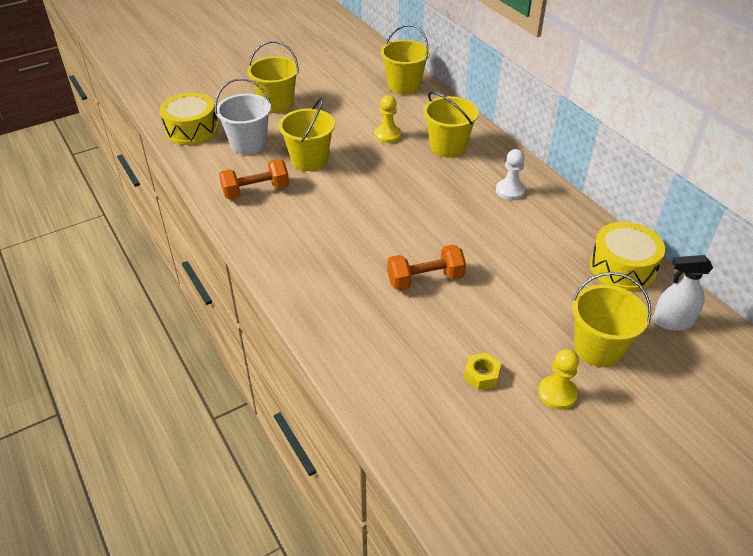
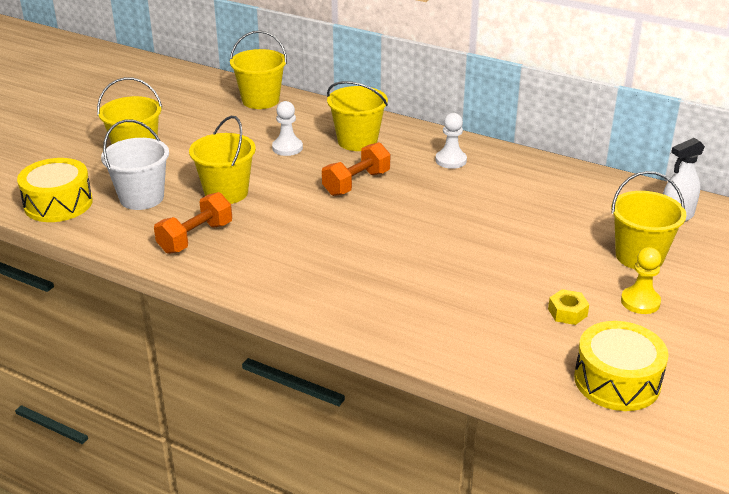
camera: 30 degrees left, 10 degrees down
(387, 135) = (287, 148): yellow pawn -> white pawn
(425, 279) = (445, 256): orange dumbbell -> orange dumbbell (356, 183)
(622, 267) = (601, 190): yellow drum -> yellow drum (617, 381)

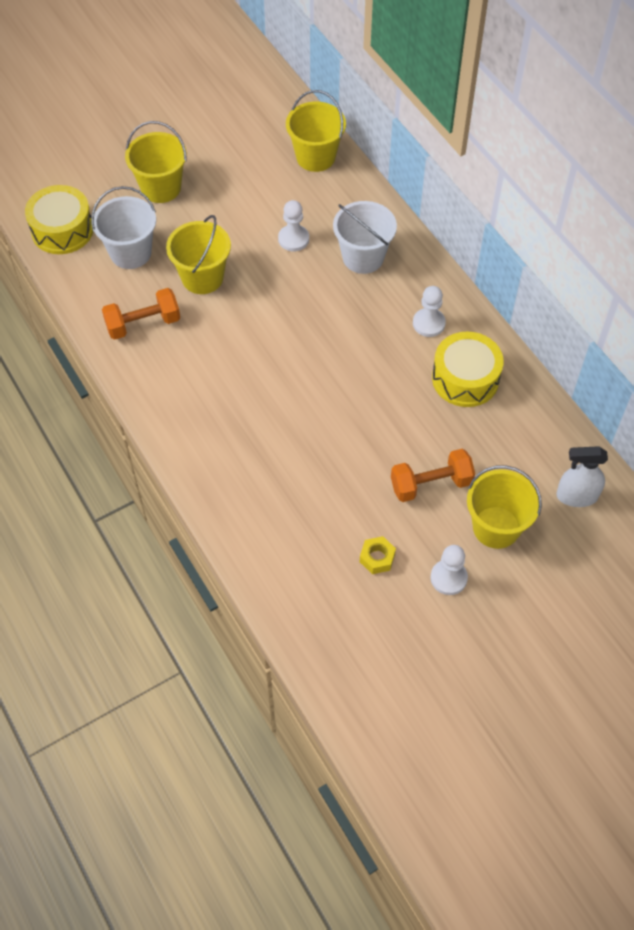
camera: 30 degrees right, 25 degrees up
(356, 183) = (320, 316): orange dumbbell -> orange dumbbell (431, 484)
(357, 141) = (363, 257): yellow bucket -> white bucket
(617, 381) = (355, 647): yellow drum -> yellow drum (465, 378)
(640, 302) = (448, 578): yellow pawn -> white pawn

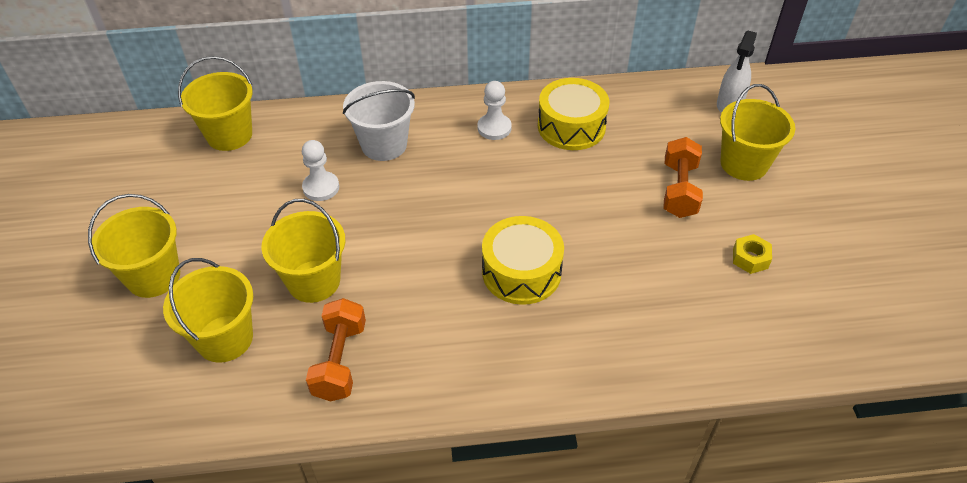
camera: 65 degrees left, 10 degrees down
(62, 230) = (129, 401): yellow drum -> yellow drum (521, 272)
(130, 253) = (225, 338): white bucket -> yellow bucket
(448, 578) = (789, 214): white pawn -> none

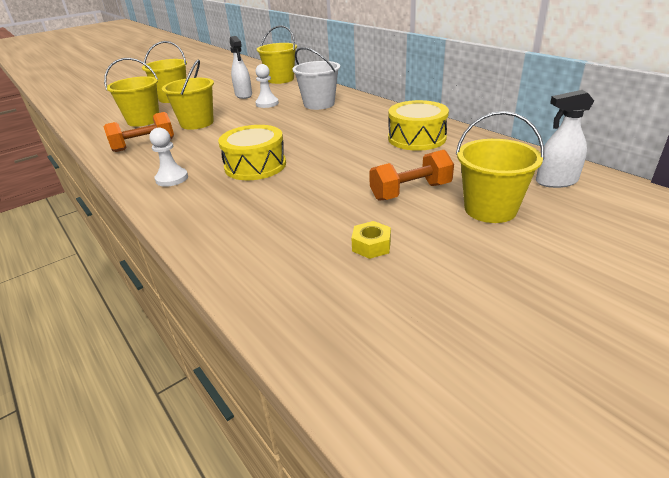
camera: 60 degrees right, 15 degrees down
(251, 196) = (243, 95): none -> white spray bottle
(494, 128) = (376, 121): white pawn -> white pawn (172, 178)

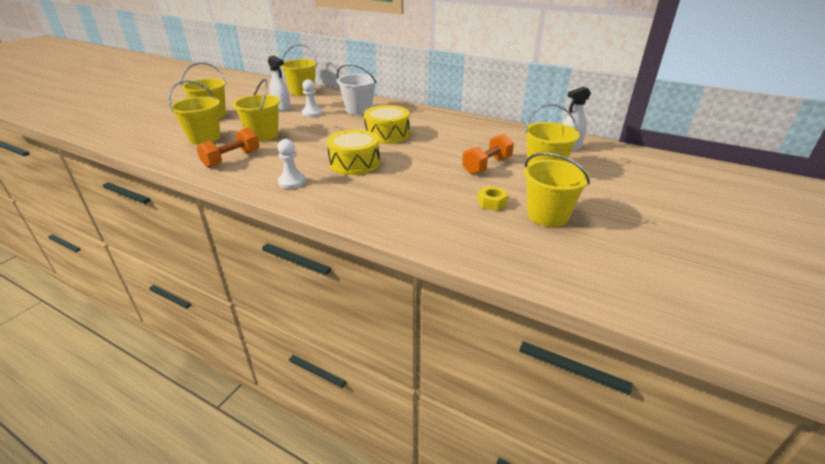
camera: 25 degrees left, 0 degrees up
(417, 138) = (459, 129): yellow drum -> yellow drum (387, 134)
(436, 281) = (547, 215): none -> yellow bucket

